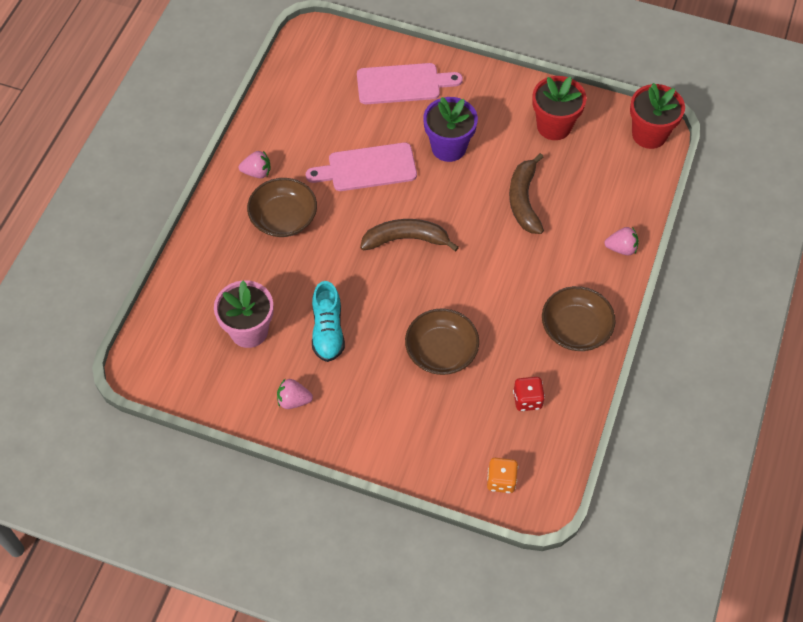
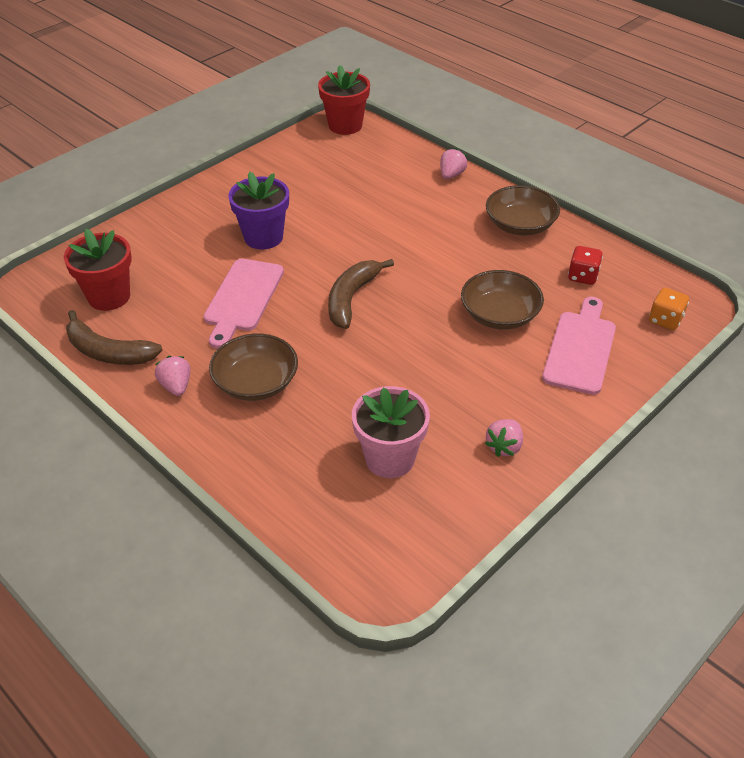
camera: 65 degrees left, 15 degrees down
(257, 172) = (176, 386): pink strawberry -> pink strawberry turned 45 degrees counterclockwise
(328, 330) = (428, 391): turquoise shoe -> none
(403, 84) = (160, 243): pink cutting board -> pink cutting board (580, 349)
(524, 200) = (361, 211): brown banana -> brown banana (108, 352)
(554, 126) = (293, 170): red flower pot -> red flower pot (109, 296)

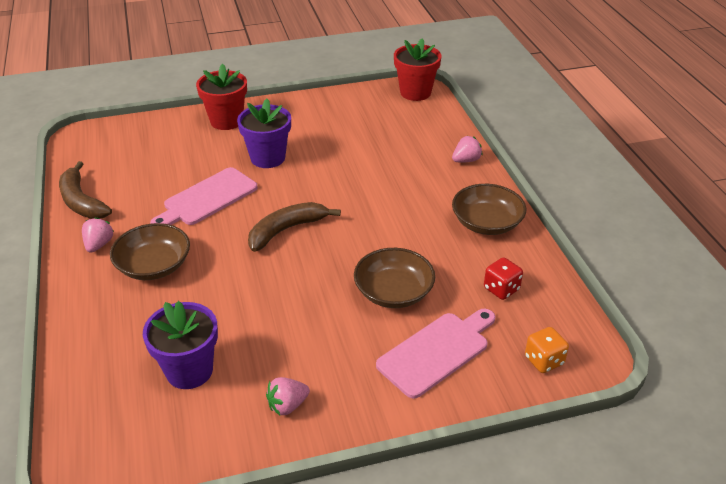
camera: 30 degrees right, 5 degrees down
(109, 296) = (121, 162): red flower pot -> red flower pot (226, 121)
(390, 458) = (189, 370): pink flower pot -> purple flower pot

